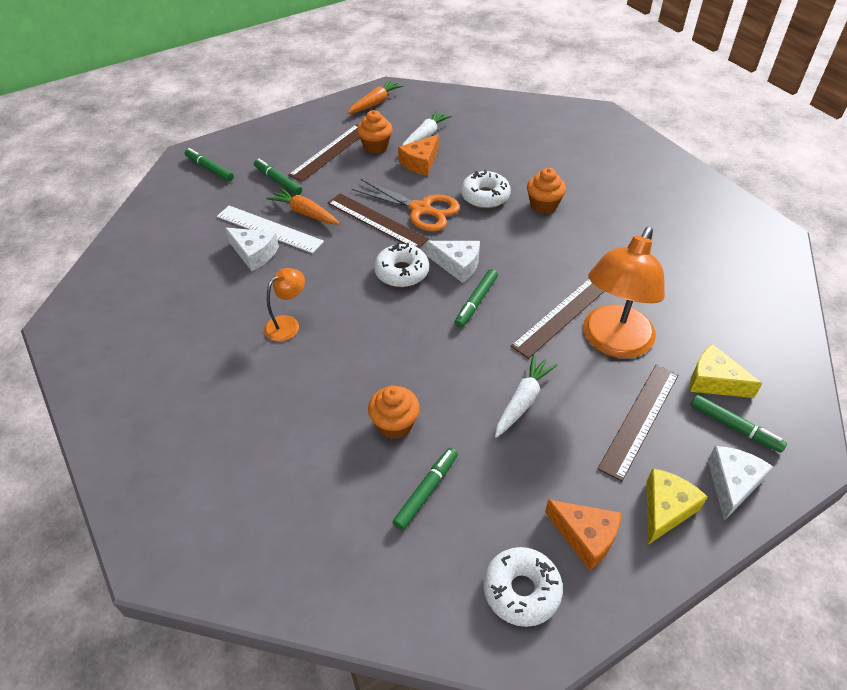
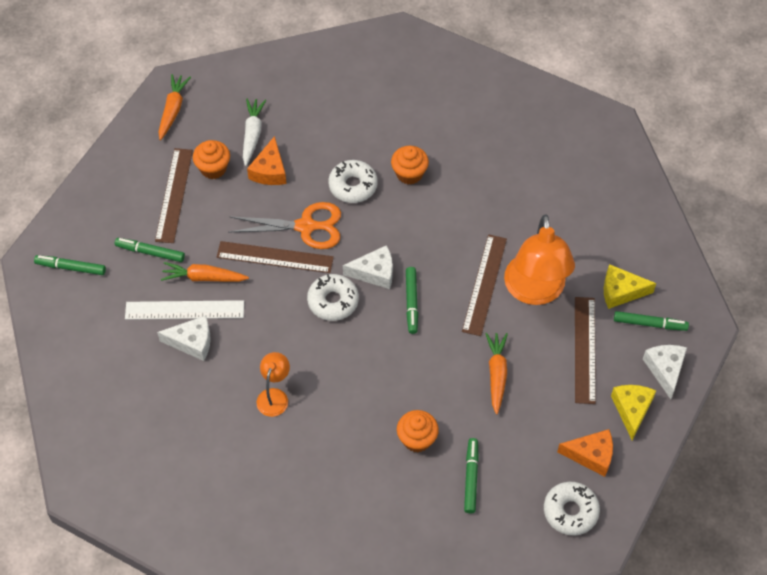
camera: 30 degrees left, 10 degrees up
(522, 401) = (496, 374): white carrot -> orange carrot

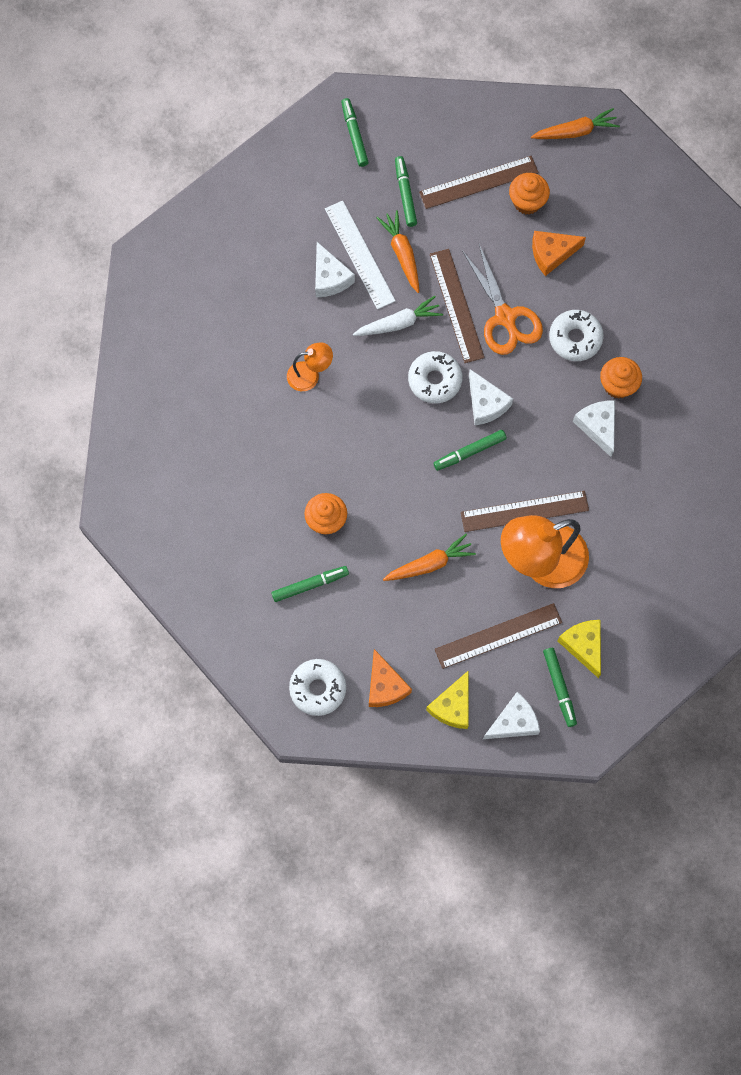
camera: 65 degrees right, 15 degrees up
(252, 134) = (586, 217): white carrot -> white carrot (398, 323)
(438, 202) = (598, 427): none -> white cheese
(632, 410) = (452, 706): yellow cheese -> yellow cheese turned 135 degrees clockwise

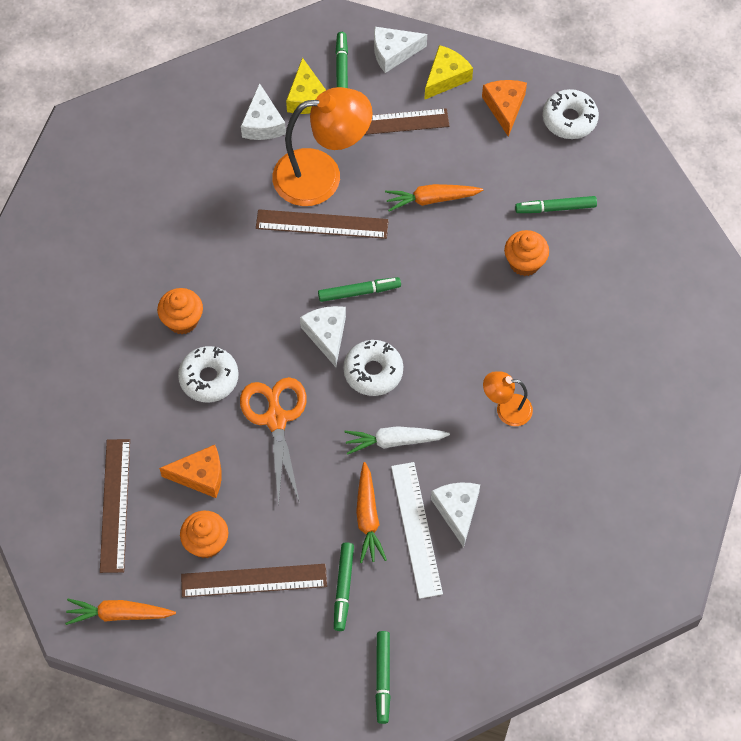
camera: 165 degrees left, 10 degrees down
(456, 305) = (325, 445): brown ruler -> brown ruler (115, 505)
(598, 427) = (219, 285): white cheese -> white cheese (263, 123)

